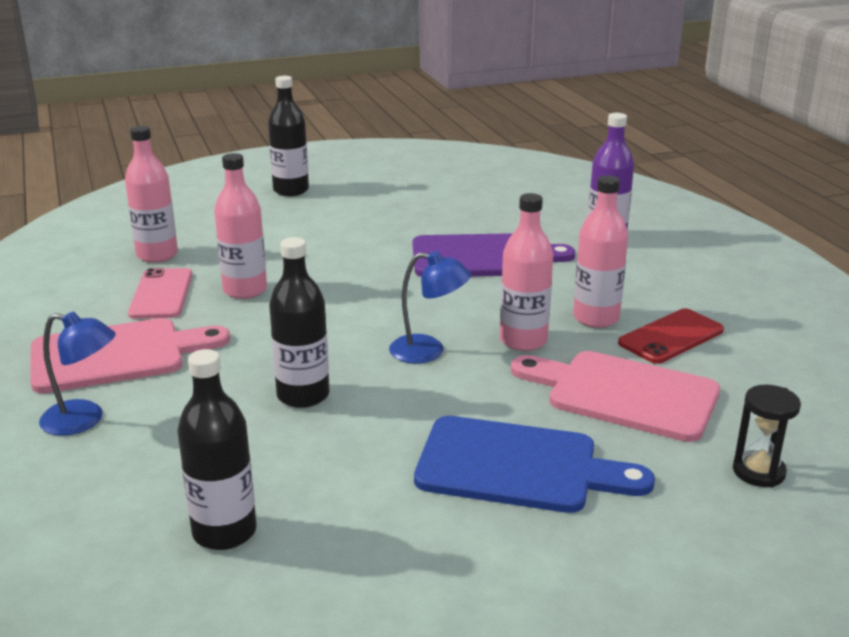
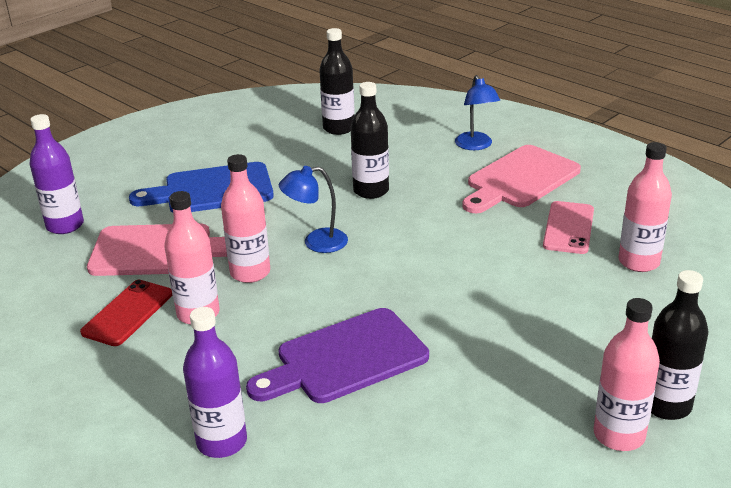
camera: 155 degrees right, 5 degrees up
(84, 420) = (476, 146): blue lamp -> blue lamp turned 90 degrees counterclockwise
(161, 294) = (568, 228): pink phone -> pink phone turned 45 degrees clockwise
(245, 290) = (512, 251): pink bottle -> pink bottle (619, 435)
(758, 472) = (65, 225): black hourglass -> purple bottle

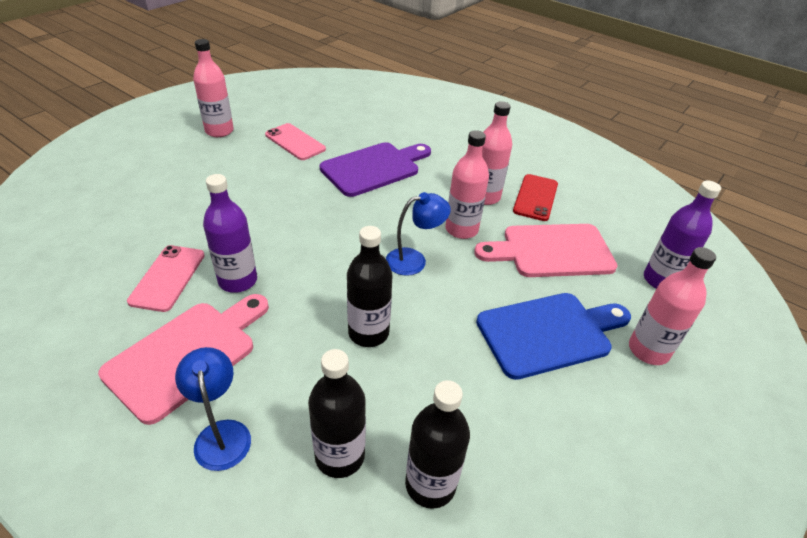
camera: 170 degrees right, 10 degrees up
(222, 442) = (434, 131): purple bottle -> purple bottle (238, 281)
(476, 410) = (295, 142): none -> pink phone
(638, 262) = (126, 239): pink bottle -> pink bottle (648, 350)
(666, 405) = (182, 143): black bottle -> black bottle (340, 456)

